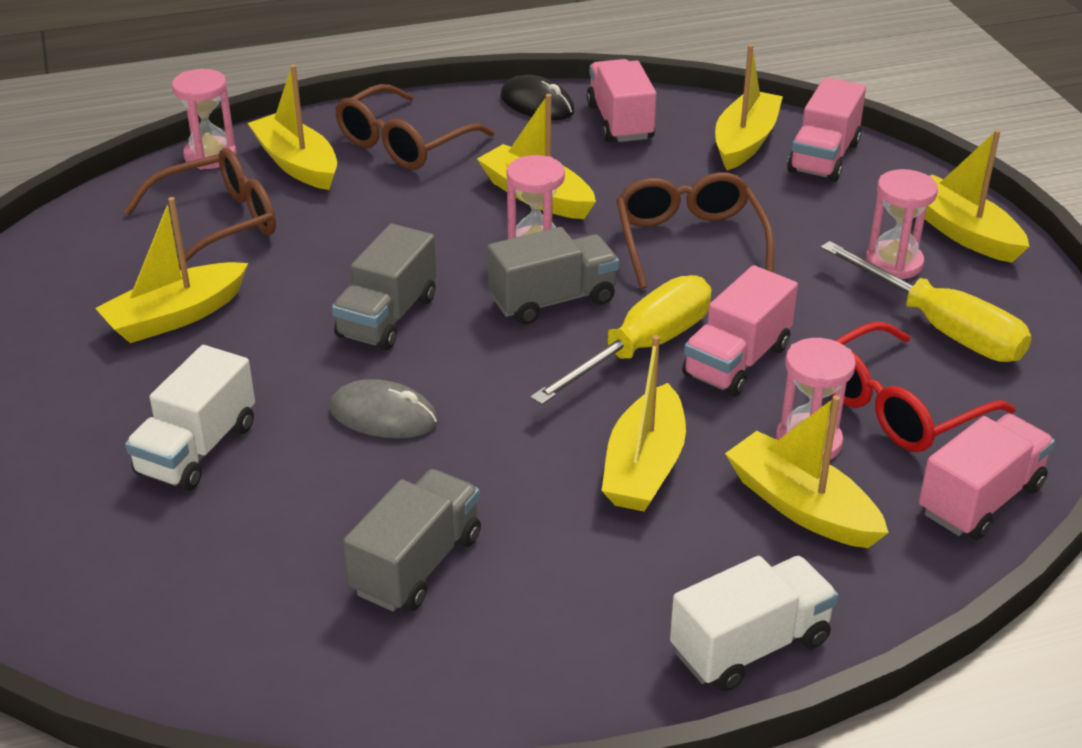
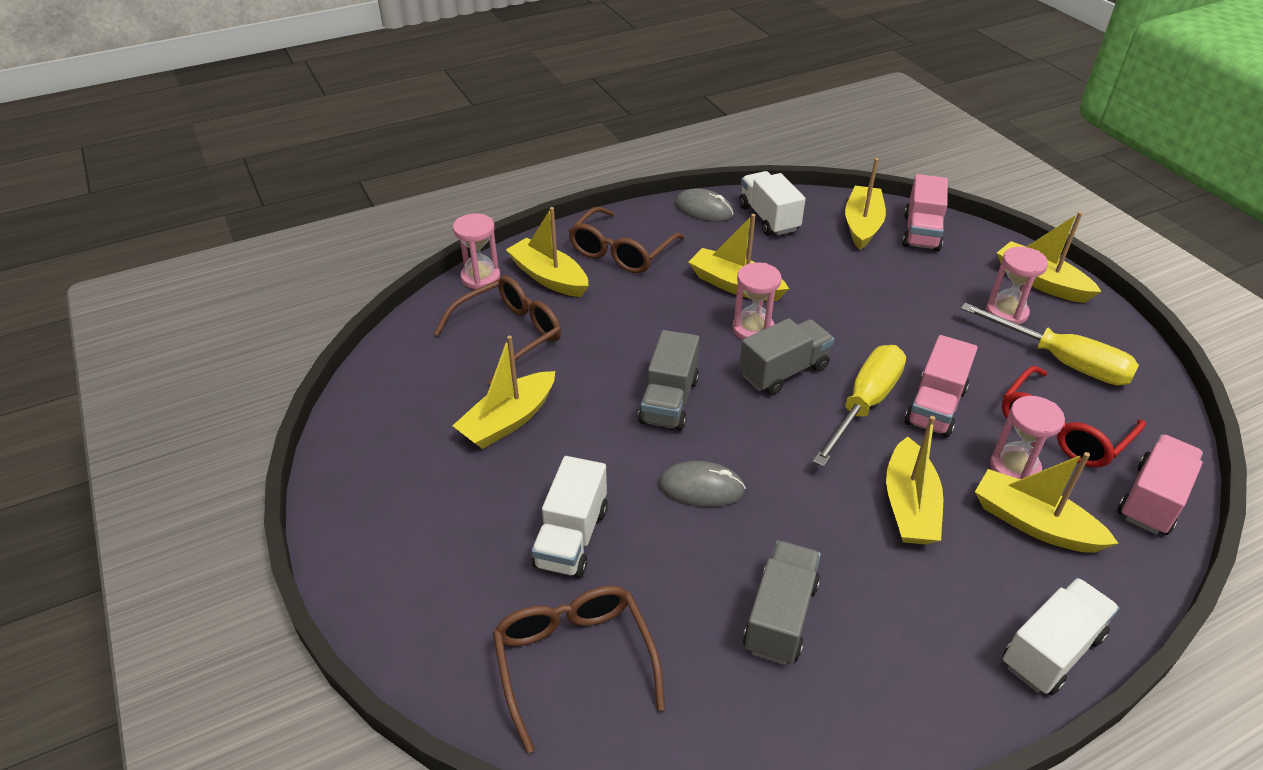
camera: 10 degrees left, 5 degrees up
(537, 104) = (704, 209): black mouse -> grey mouse
(620, 122) = (768, 218): pink truck -> white truck
(689, 241) = (859, 311): brown glasses -> brown glasses (574, 660)

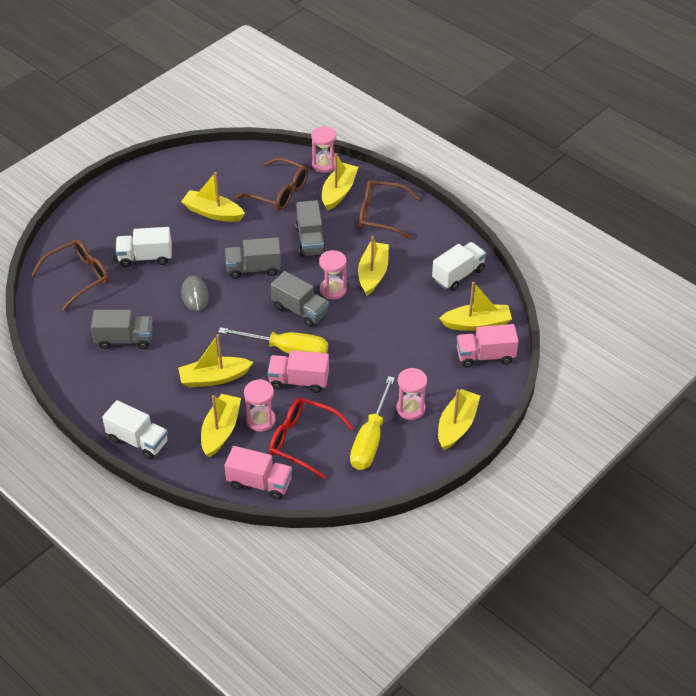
camera: 70 degrees right, 5 degrees up
(637, 327) = (310, 241): none -> grey truck
(704, 209) = (450, 241): grey mouse -> none

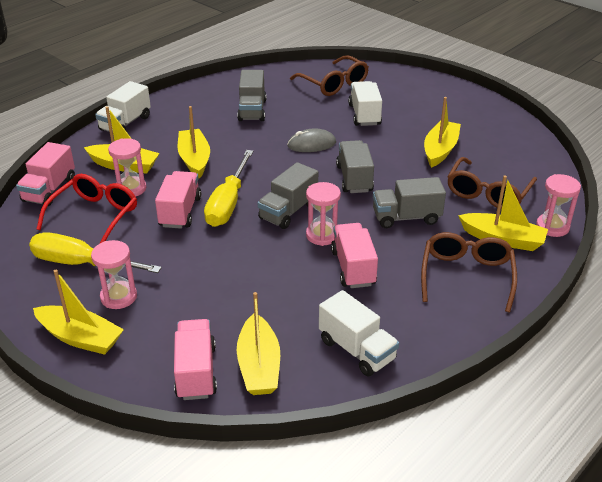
camera: 90 degrees right, 10 degrees down
(373, 273) = (353, 268): yellow boat -> pink truck

